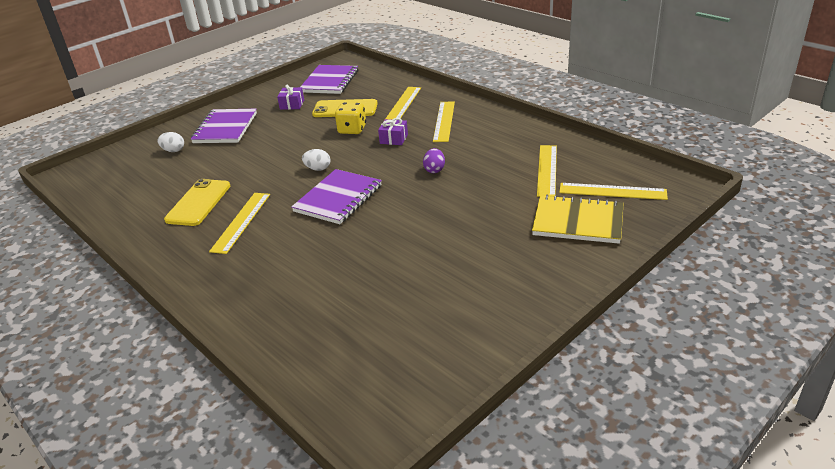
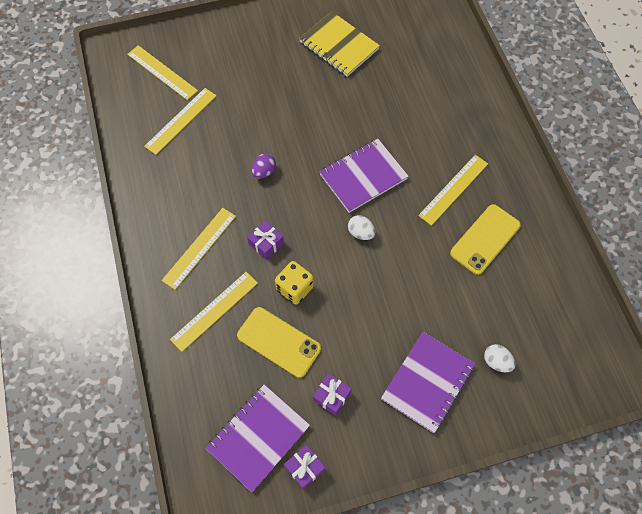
camera: 155 degrees left, 30 degrees up
(293, 83) = (305, 468): none -> purple gift
(578, 222) = (214, 57): yellow notebook -> yellow notebook (339, 46)

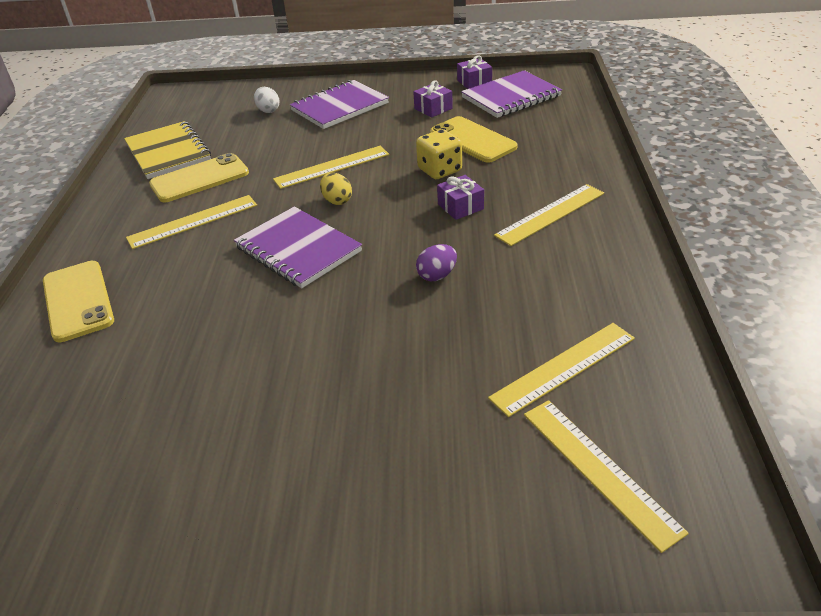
camera: 160 degrees left, 25 degrees down
(214, 310) = (539, 166): yellow ruler -> yellow ruler (332, 167)
(339, 46) = (205, 447): yellow notebook -> yellow notebook (168, 152)
(360, 233) = (337, 201): white egg -> yellow egg
(363, 176) = (298, 249): purple notebook -> purple notebook turned 60 degrees clockwise
(472, 108) = (77, 301): none -> yellow phone

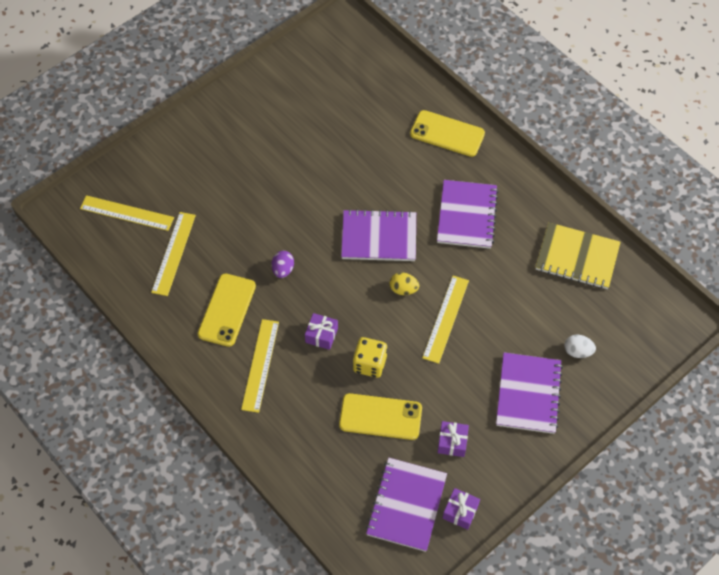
camera: 135 degrees right, 20 degrees up
(193, 221) = (467, 216): yellow ruler -> purple notebook
(200, 179) = (516, 249): yellow phone -> yellow phone (227, 310)

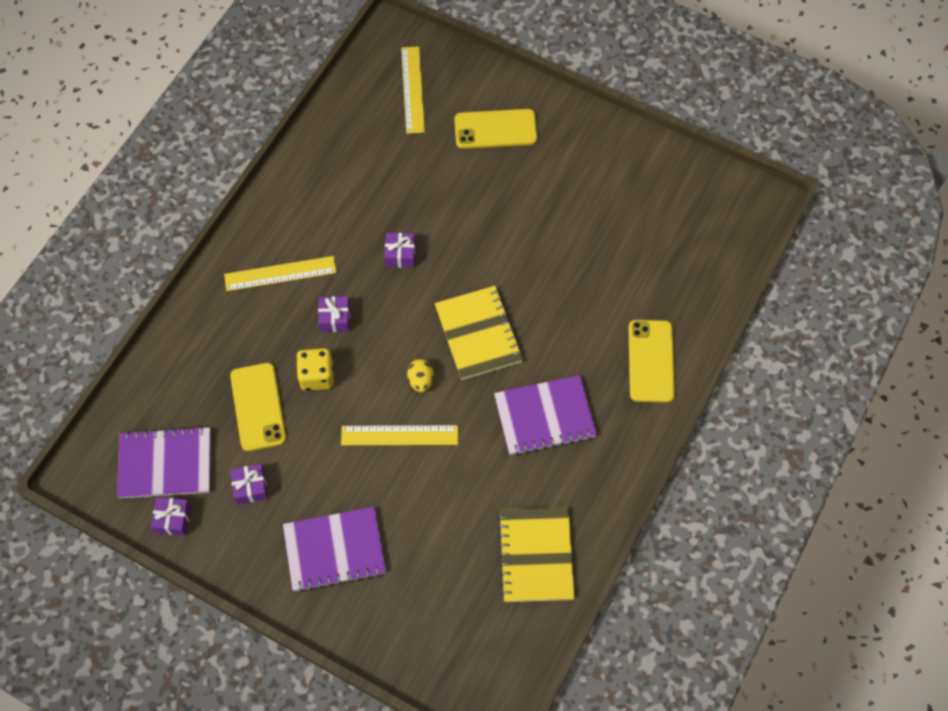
camera: 70 degrees right, 5 degrees up
(173, 253) = (381, 148): yellow ruler -> none
(227, 310) = (333, 220): yellow phone -> yellow phone (495, 129)
(283, 270) = (400, 255): purple egg -> purple gift
(379, 237) = (478, 334): purple notebook -> yellow notebook
(577, 351) = (408, 590): white egg -> none

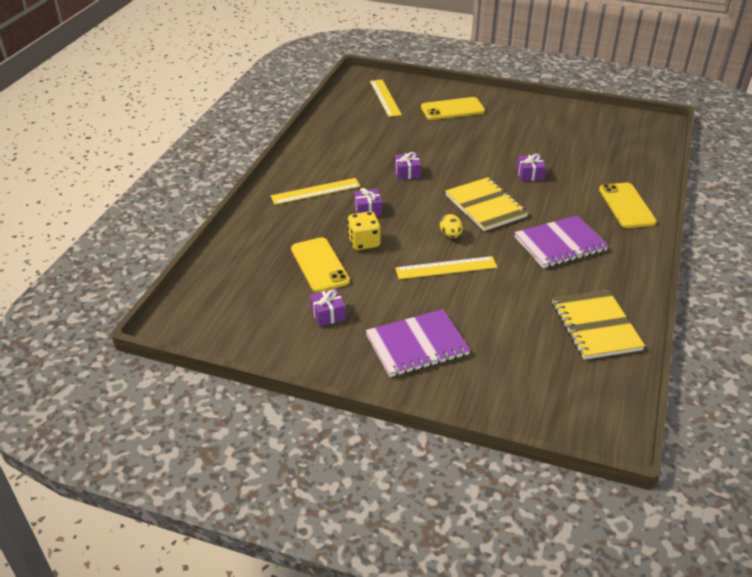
camera: 10 degrees left, 25 degrees down
(165, 464) = (247, 308): purple notebook -> none
(173, 519) = (262, 343): purple gift -> purple gift (530, 174)

